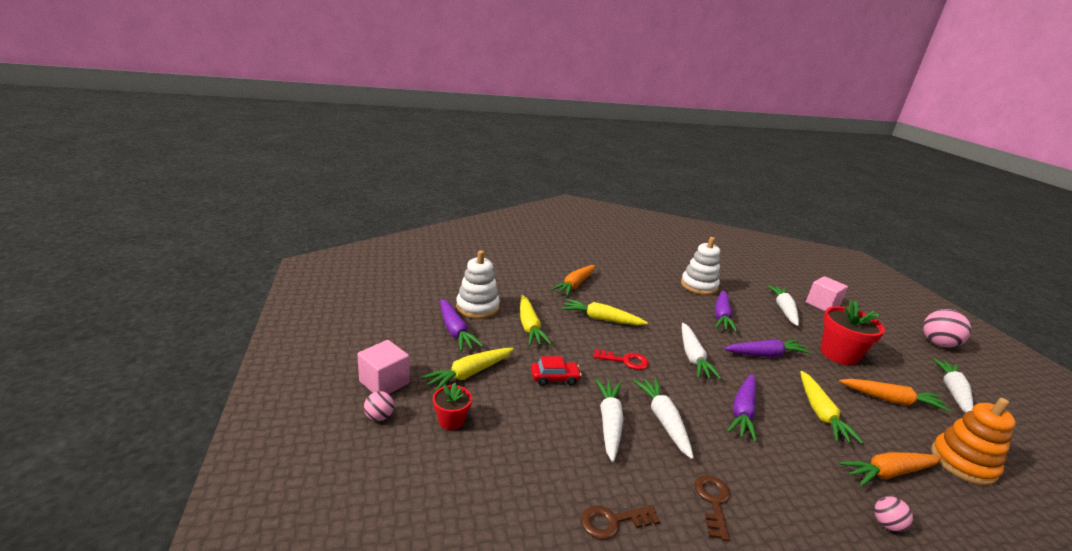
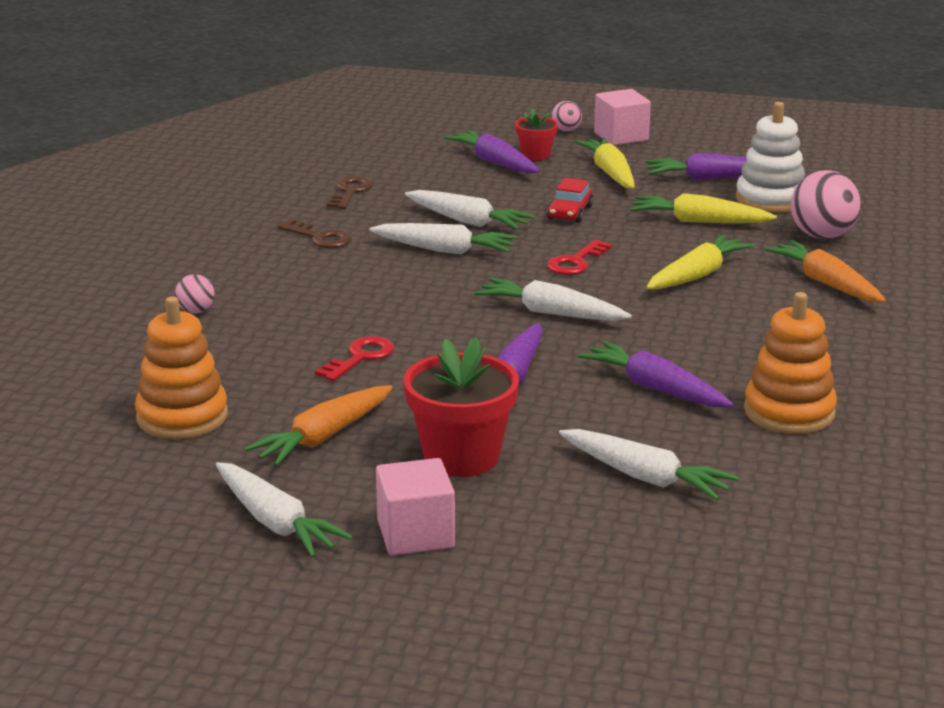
camera: 120 degrees right, 0 degrees up
(699, 286) = (789, 412): white stacking toy -> orange stacking toy
(742, 412) = (414, 303): purple carrot -> purple carrot (494, 162)
(820, 413) = (360, 358): yellow carrot -> red key
(822, 304) = (642, 550): pink cube -> pink cube (415, 534)
(888, 473) = (236, 350): orange carrot -> none
(938, 343) = (395, 631): pink ball -> pink ball (822, 236)

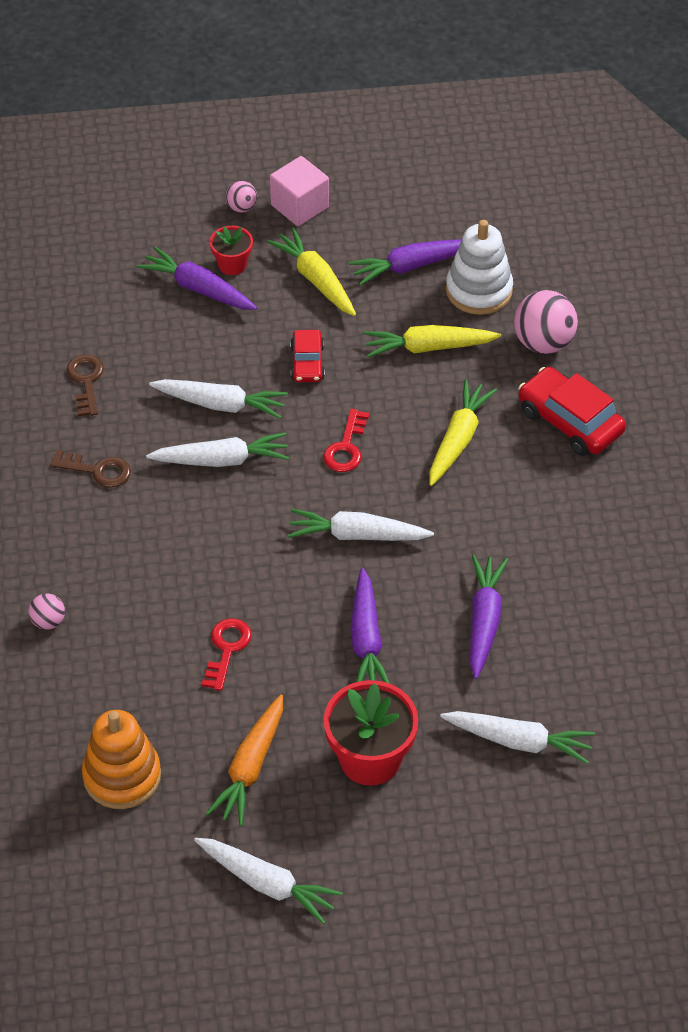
camera: 20 degrees left, 25 degrees up
(415, 534) = (378, 864): pink cube -> none
(655, 388) = (484, 621): purple carrot -> purple carrot turned 75 degrees clockwise
(789, 412) = (598, 623): orange stacking toy -> none
(826, 283) = (570, 421): orange carrot -> red car

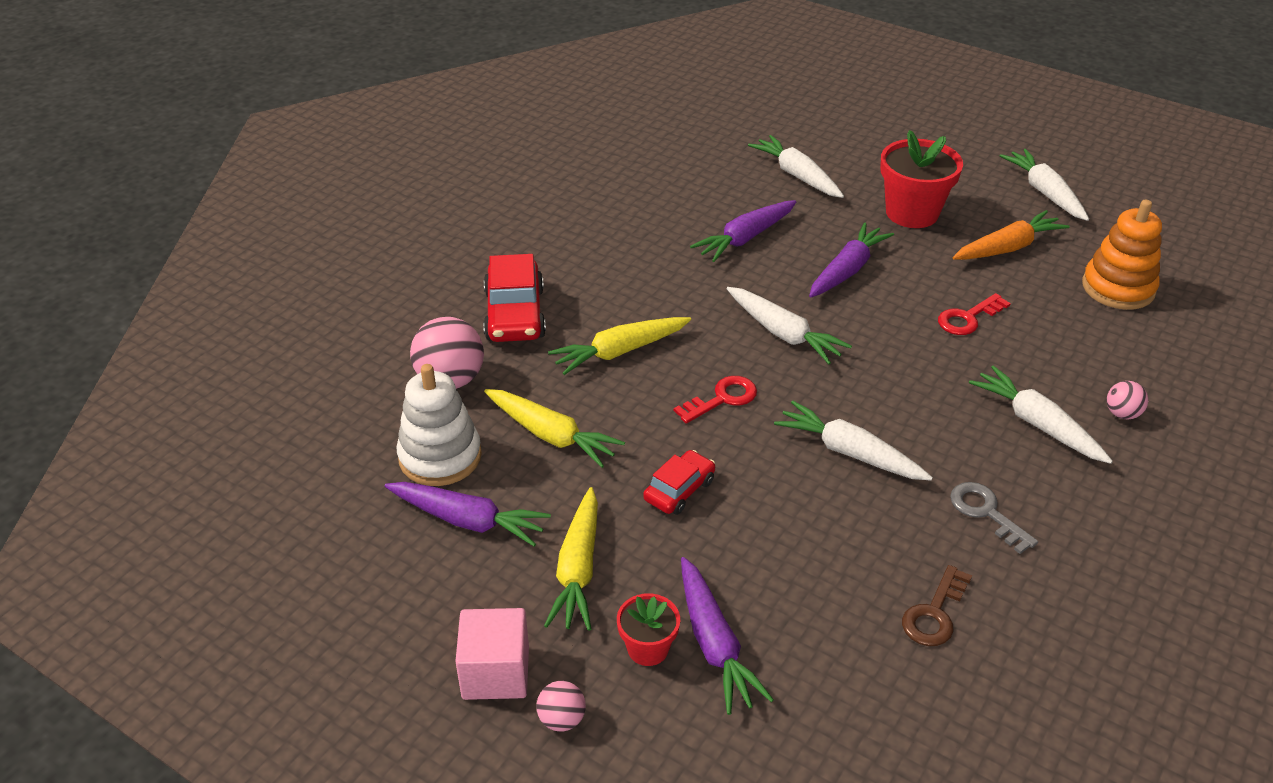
camera: 140 degrees left, 10 degrees down
(97, 470) = (986, 513): brown key -> grey key
(220, 404) = (805, 502): white carrot -> white carrot (1037, 424)

